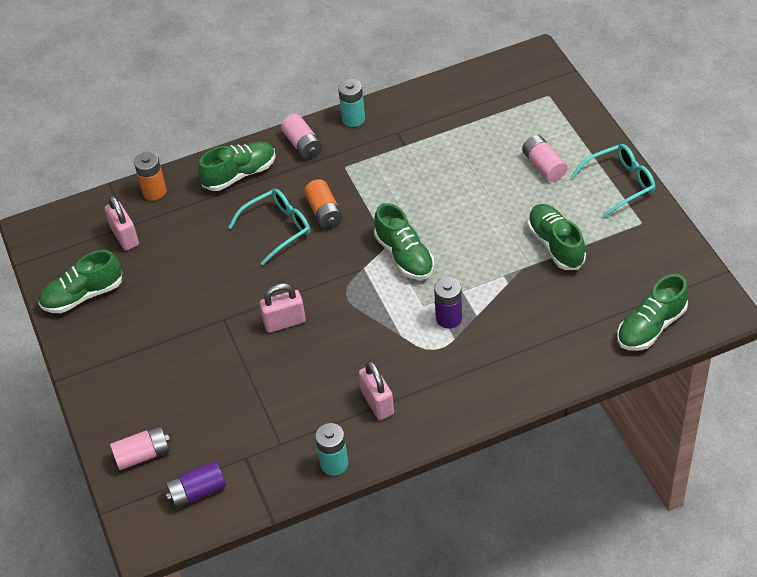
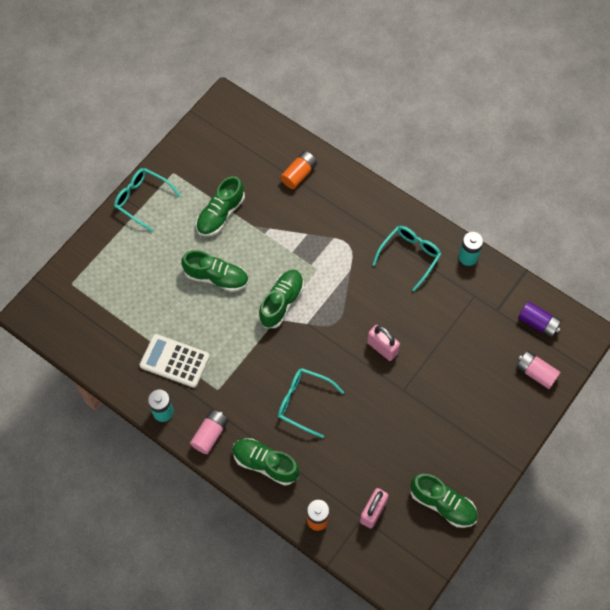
camera: 125 degrees left, 15 degrees up
(324, 212) = (270, 378): orange battery -> orange battery (299, 174)
(377, 403) = (410, 256): pink padlock -> turquoise glasses
(401, 145) = (174, 361): none -> white calculator
(449, 318) = (319, 248): purple battery -> none
(544, 166) = (148, 254): pink battery -> none
(651, 327) = (260, 134): green shoe -> green shoe (216, 277)

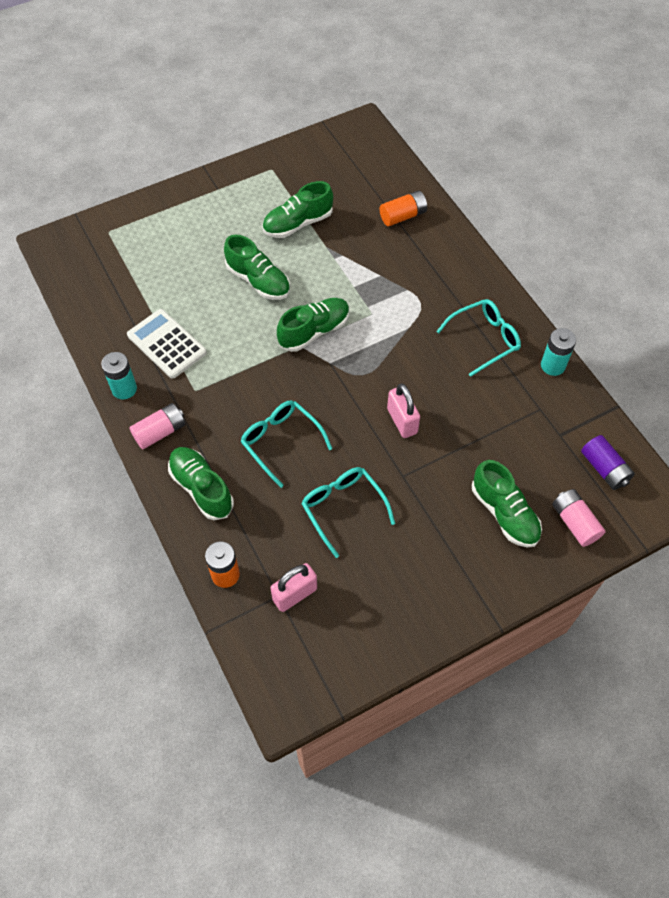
camera: 25 degrees right, 5 degrees down
(142, 200) = (225, 182): turquoise glasses -> turquoise glasses (343, 508)
(443, 504) = (383, 623): green shoe -> green shoe (504, 513)

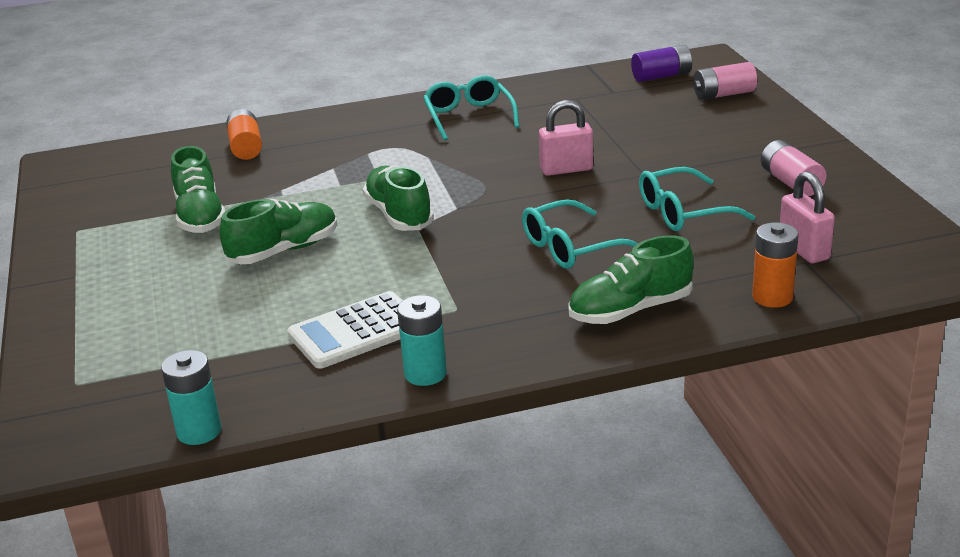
camera: 75 degrees left, 30 degrees down
(160, 432) = (521, 342): pink battery -> pink battery (791, 182)
(504, 513) = (706, 125): green shoe -> none
(553, 365) = (522, 87): turquoise battery -> turquoise battery (199, 431)

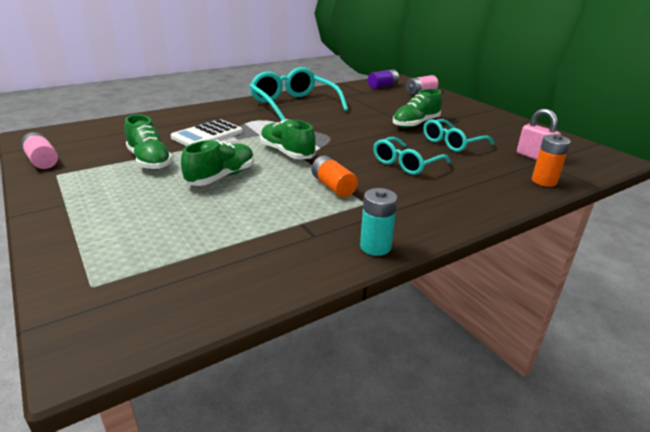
camera: 20 degrees left, 0 degrees up
(199, 431) = (223, 314): turquoise battery -> none
(246, 147) = (163, 123): orange battery -> orange battery (333, 186)
(357, 331) = (306, 223): white calculator -> white calculator (207, 135)
(469, 117) = (293, 105): turquoise glasses -> turquoise glasses, size x1.64
(566, 169) = (369, 126): pink padlock -> none
(630, 310) = (472, 195): green shoe -> green shoe (415, 124)
(791, 182) = (493, 127): pink battery -> pink battery (42, 160)

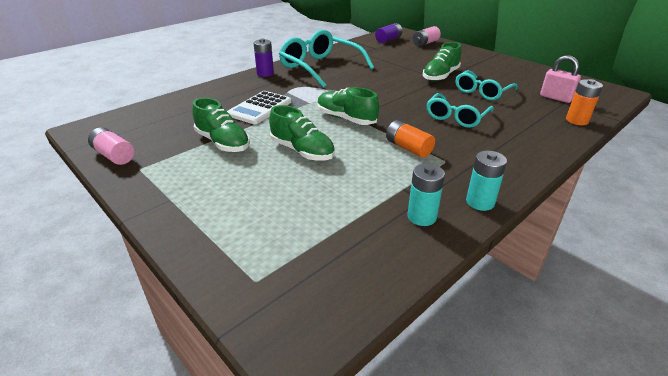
camera: 10 degrees left, 5 degrees up
(221, 177) = (302, 151): green shoe -> green shoe turned 105 degrees clockwise
(234, 105) = (265, 73): none -> purple battery
(301, 252) = (421, 217): none -> turquoise battery

